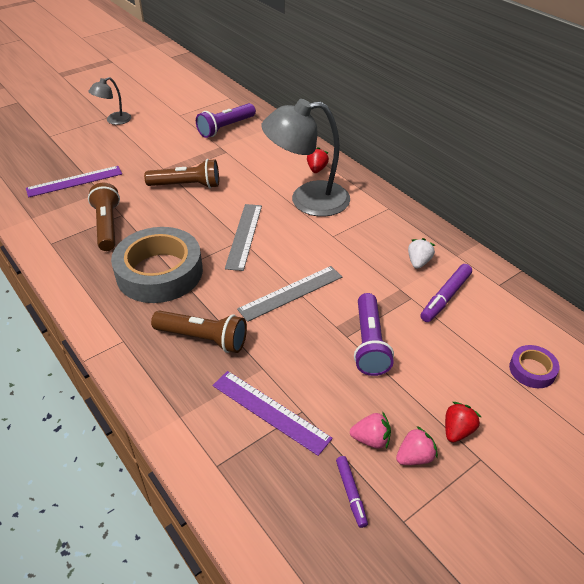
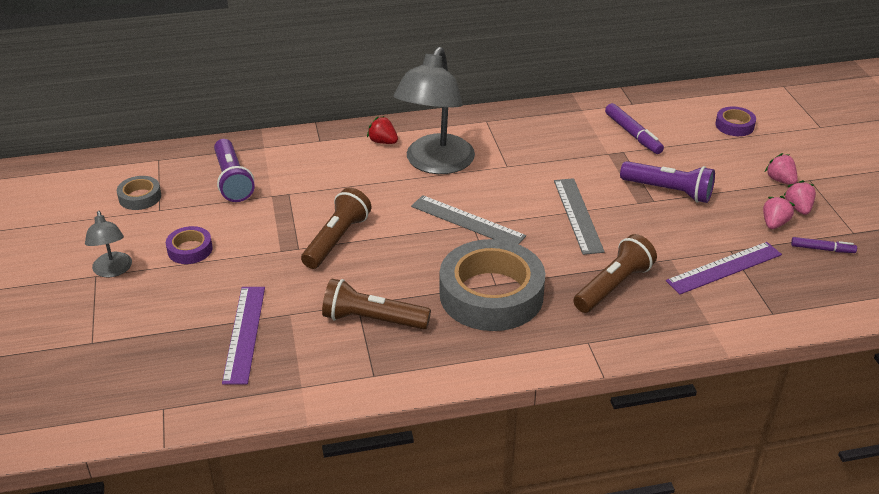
camera: 65 degrees left, 5 degrees down
(146, 137) = (190, 249): none -> purple tape
(188, 105) = (140, 197): none -> grey tape
(418, 262) = (578, 131): white strawberry -> none
(457, 430) = (780, 180): red strawberry -> pink strawberry

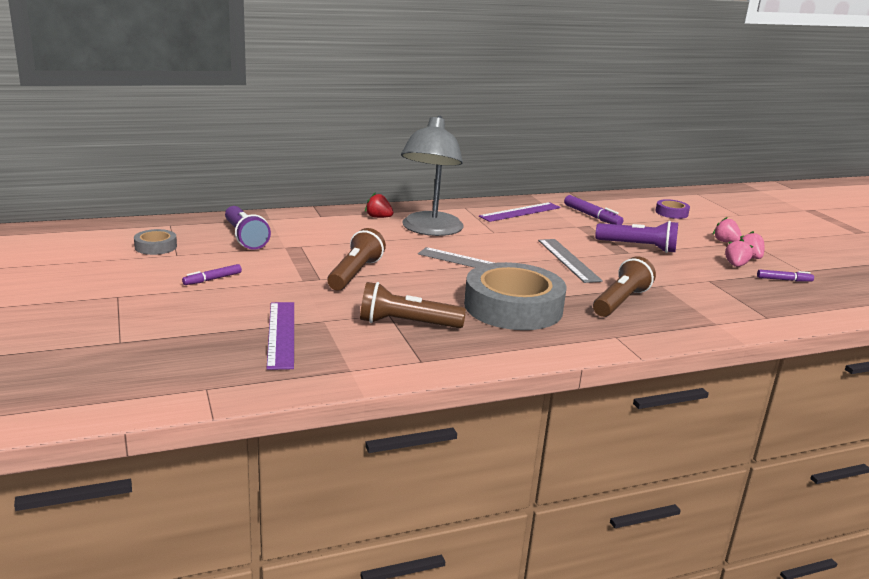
camera: 10 degrees left, 15 degrees down
(113, 270) = (135, 293): grey lamp -> none
(190, 249) = (212, 279): purple tape -> purple marker
(724, 268) = (710, 290): purple ruler -> purple ruler (520, 212)

